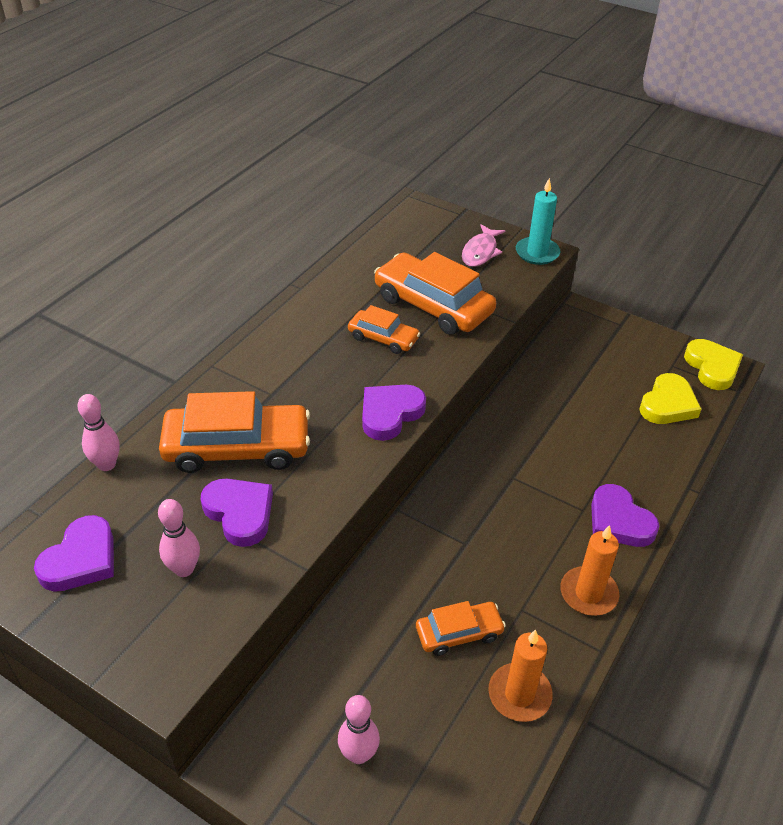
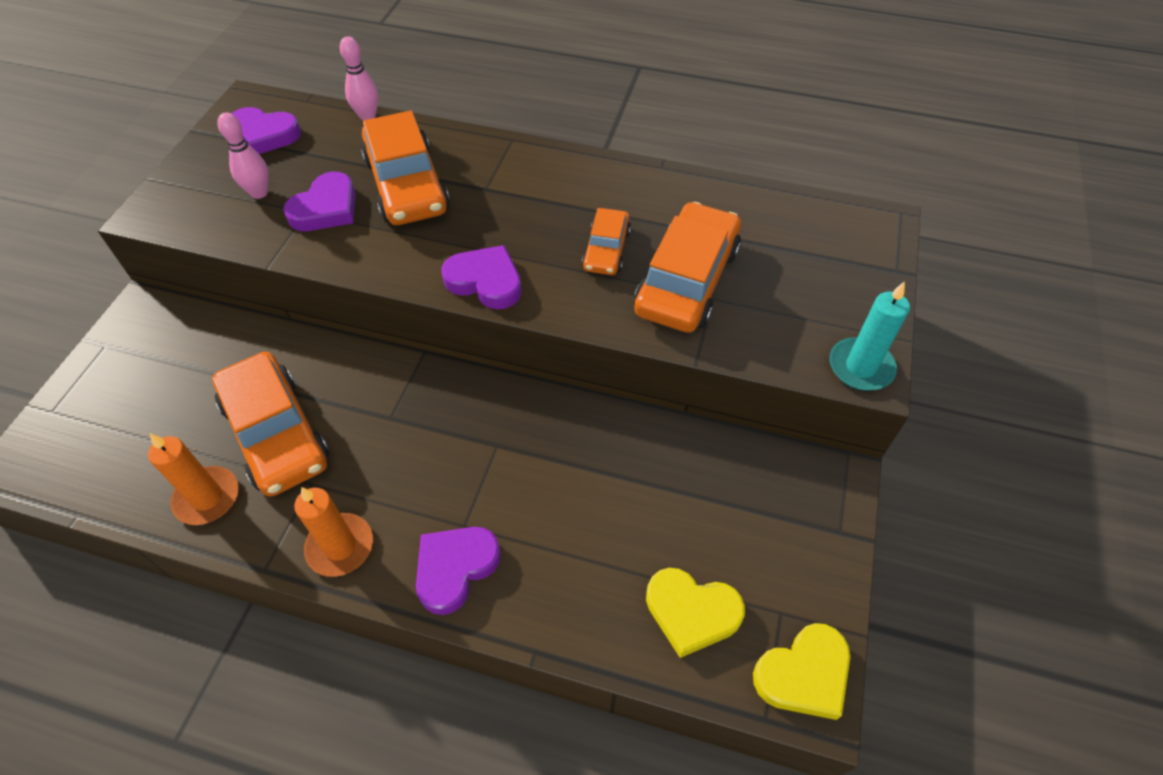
camera: 75 degrees right, 10 degrees up
(358, 754) = (145, 384): pink bowling pin -> none
(459, 633) = (276, 433): orange car -> orange car, size x1.82
(480, 252) = (824, 305): pink fish -> none

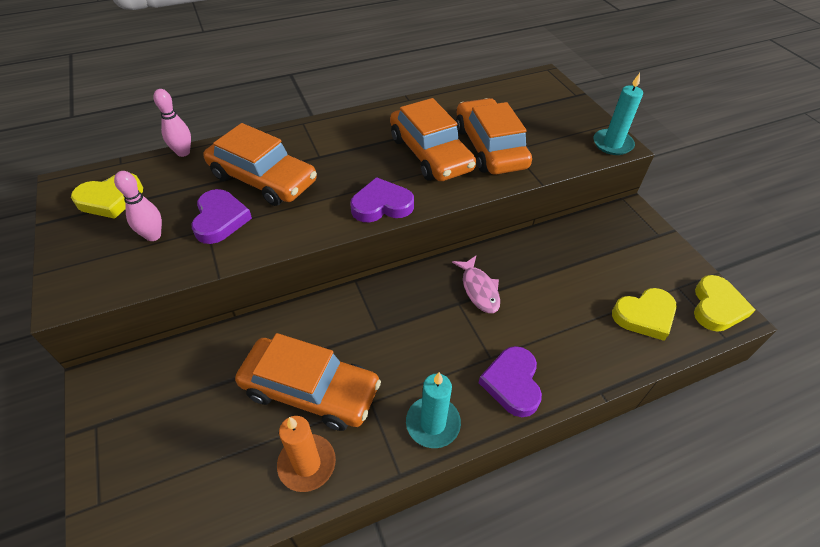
camera: 40 degrees left, 5 degrees down
(264, 135) = (110, 199): purple heart -> yellow heart
(340, 546) = (433, 423): orange candle -> turquoise candle
(535, 445) = (479, 289): none -> pink fish
(606, 250) = (430, 154): orange car -> orange car, size x1.82

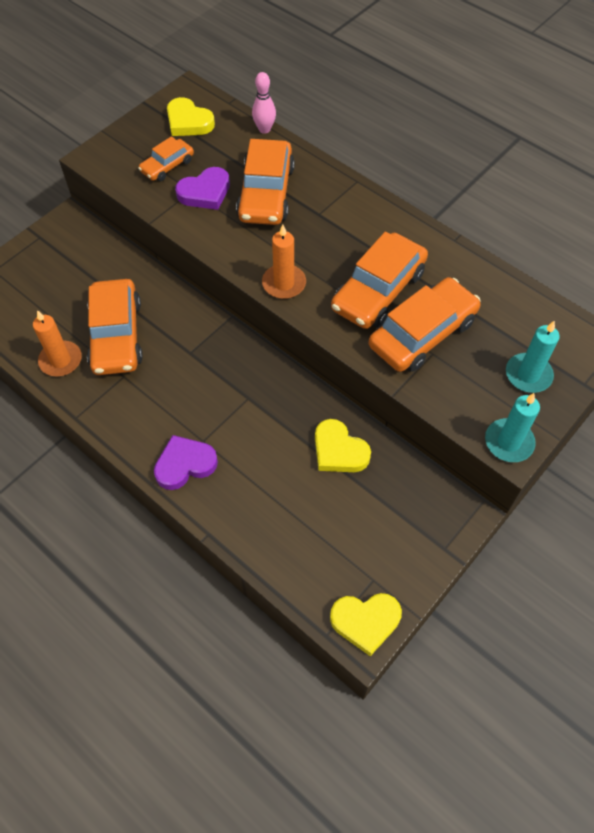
camera: 65 degrees right, 10 degrees up
(153, 236) = (167, 166): pink bowling pin -> orange car
(381, 205) = (284, 283): purple heart -> orange candle
(433, 423) = (124, 422): turquoise candle -> turquoise candle (528, 375)
(479, 289) = (272, 408): pink fish -> none
(644, 316) = (316, 554): yellow heart -> yellow heart (339, 450)

